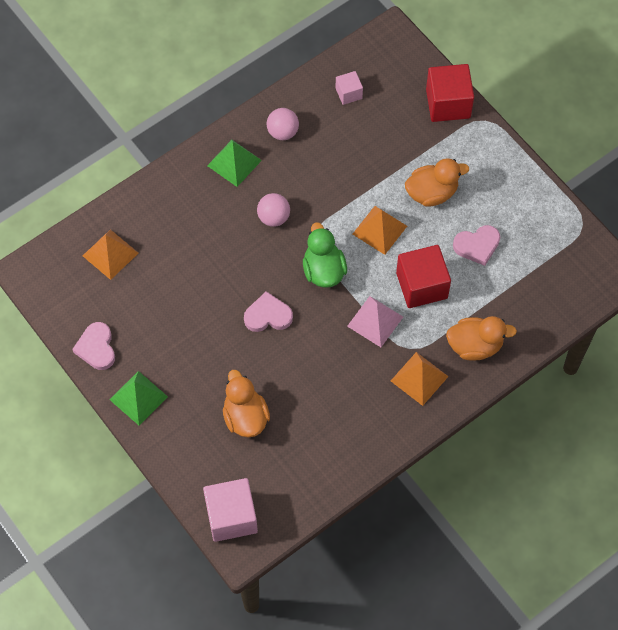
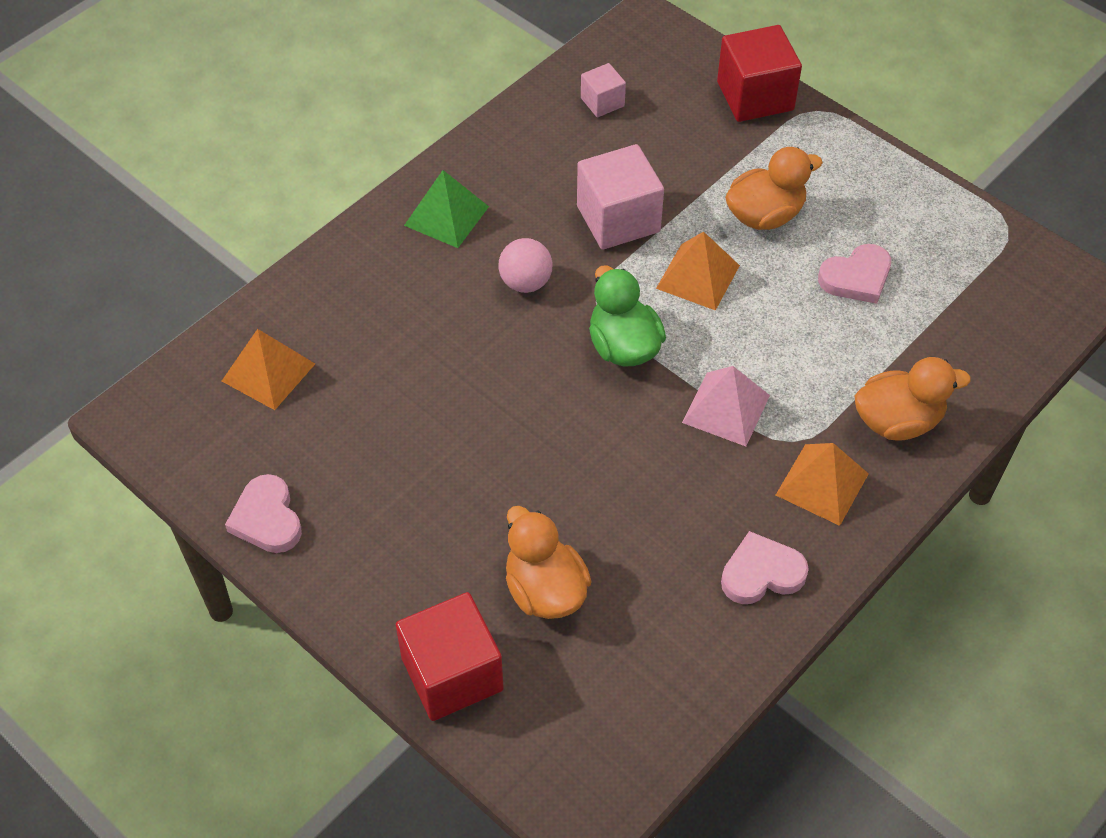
camera: 10 degrees left, 10 degrees down
(138, 398) = (353, 588): green pyramid -> none
(231, 516) = (556, 763): pink cube -> pink cube (618, 219)
(268, 315) = (548, 426): pink heart -> pink heart (761, 573)
(283, 132) = (513, 165): pink ball -> none
(421, 285) = (786, 346): red cube -> red cube (452, 674)

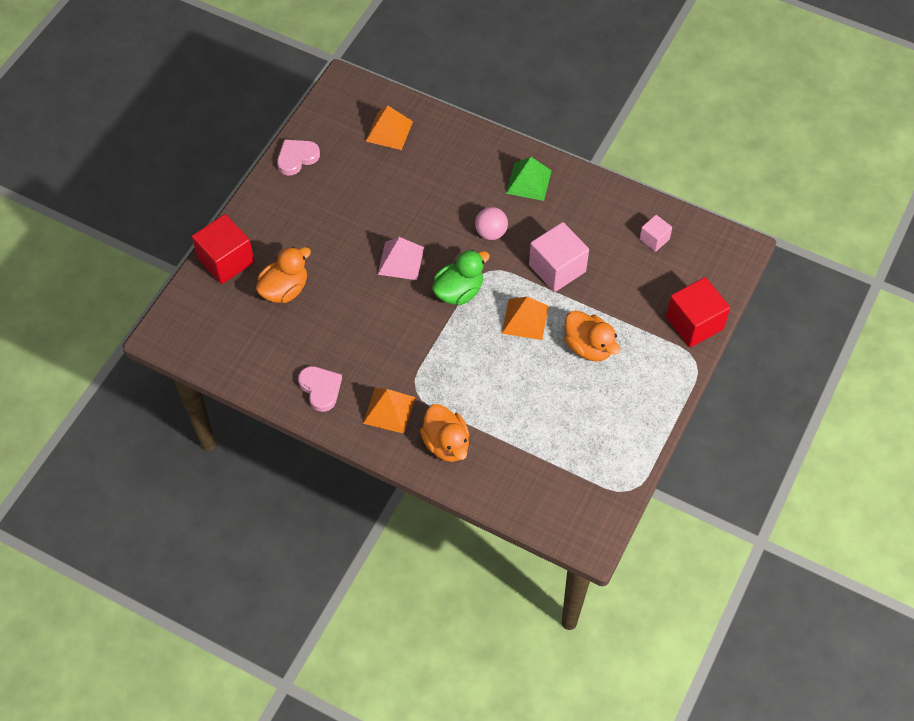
camera: 75 degrees right, 5 degrees up
(726, 408) = (429, 352): pink pyramid -> pink pyramid (401, 260)
(856, 277) = (553, 406): pink heart -> none

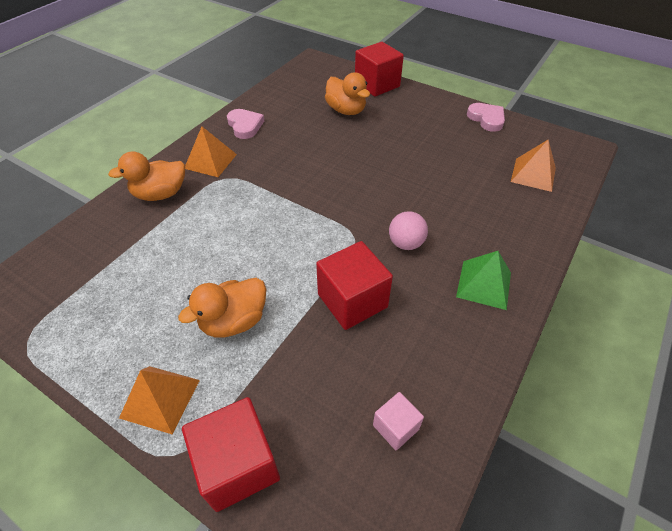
camera: 95 degrees right, 10 degrees down
(320, 389) = (245, 126): pink heart -> pink heart turned 90 degrees counterclockwise
(401, 260) = (371, 175): pink pyramid -> none
(459, 291) = (330, 213): green duck -> none
(525, 319) = (285, 264): orange pyramid -> orange pyramid (160, 398)
(557, 268) = (352, 300): pink cube -> red cube

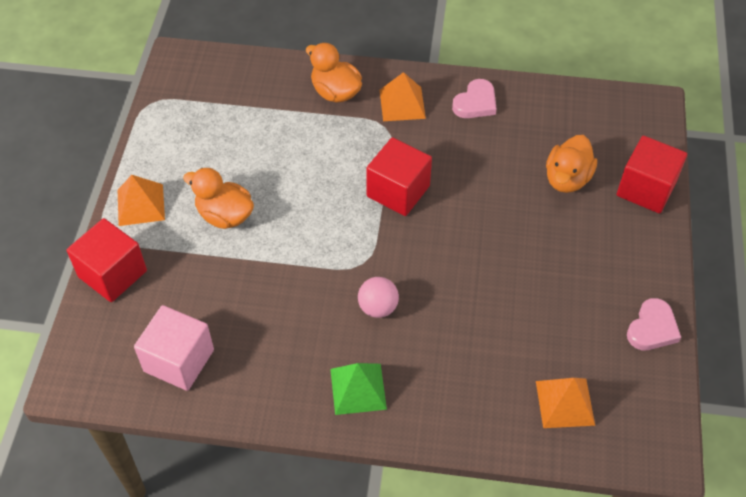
camera: 65 degrees right, 5 degrees up
(352, 300) = (285, 289): red cube -> red cube (398, 191)
(395, 427) = (179, 360): pink cube -> pink cube, size x1.87

